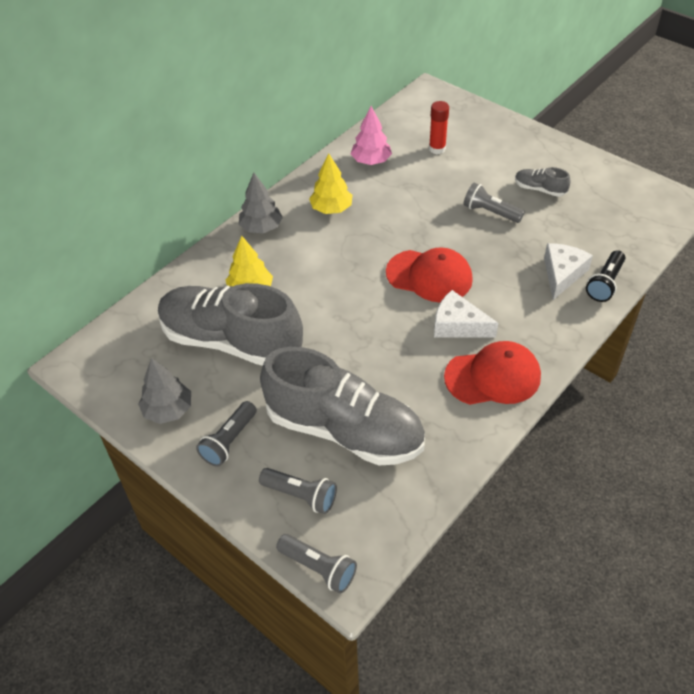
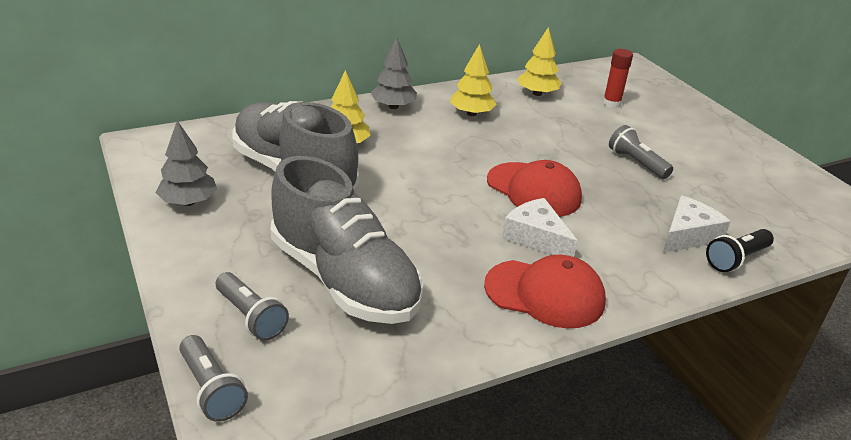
camera: 20 degrees right, 15 degrees down
(229, 441) = (222, 245): grey flashlight -> none
(371, 161) = (537, 93): pink tree -> yellow tree
(539, 189) = (705, 162): grey shoe -> none

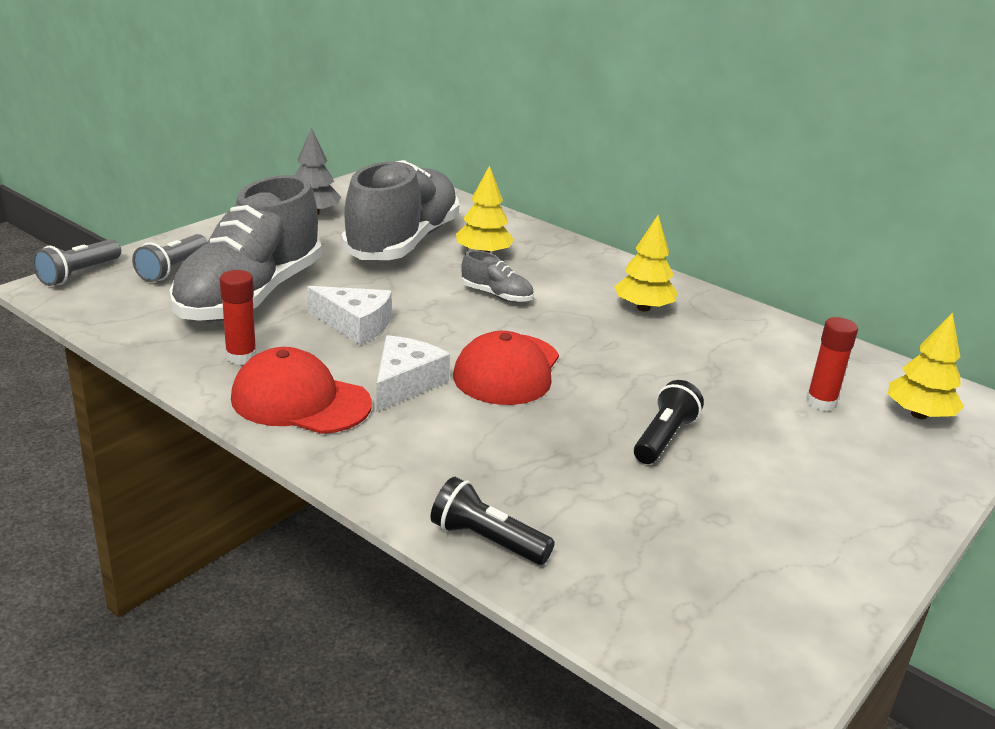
camera: 65 degrees right, 5 degrees down
(393, 106) = (597, 263): grey tree -> none
(419, 160) = (496, 295): none -> grey shoe
(459, 309) = (241, 357): none -> red glue stick
(537, 93) = (763, 343): yellow tree -> yellow tree (919, 415)
(545, 294) = (300, 401): red cap -> red cap turned 120 degrees clockwise
(636, 163) = (664, 438): grey flashlight -> black flashlight
(688, 235) = (512, 494): white cheese -> white cheese (355, 325)

